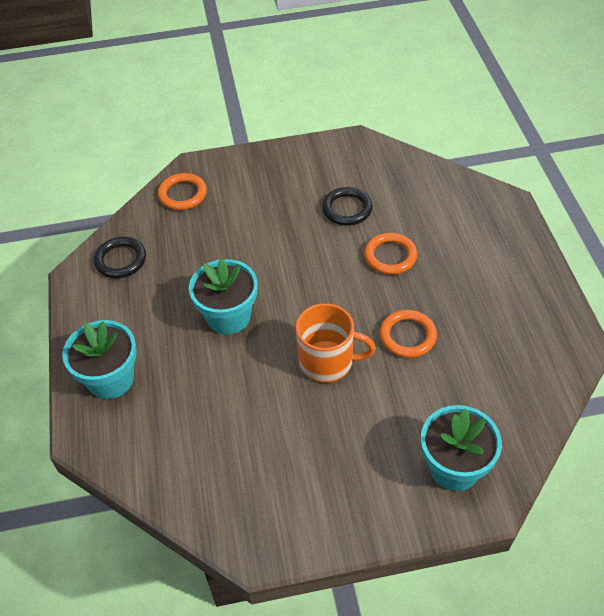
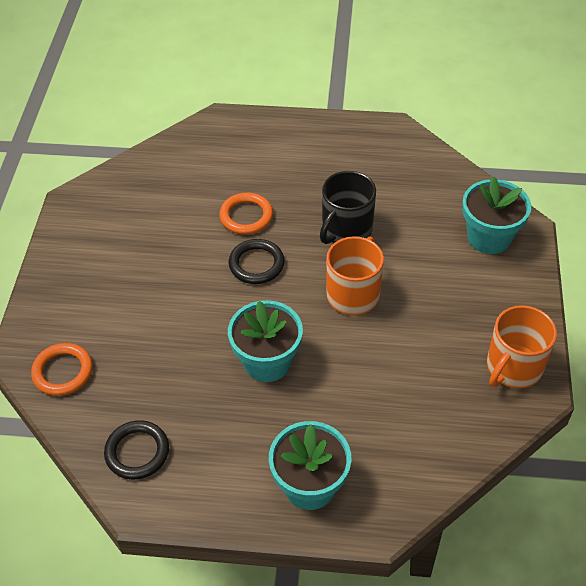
camera: 75 degrees left, 0 degrees up
(281, 521) = (513, 367): none -> orange mug
(347, 209) = (167, 232): black ring -> black ring (256, 264)
(407, 336) = (346, 230): orange ring -> black mug

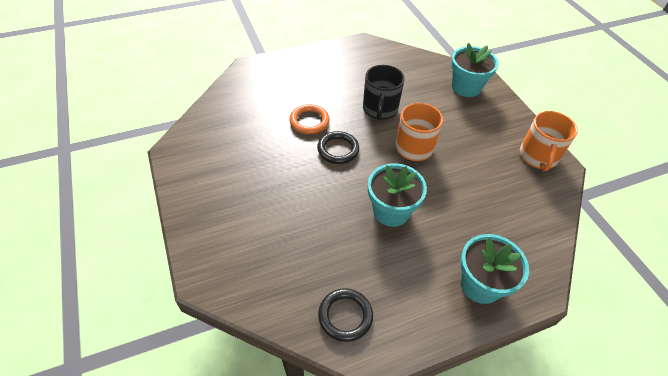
camera: 30 degrees left, 0 degrees up
(63, 372) = (246, 279): orange ring -> none

